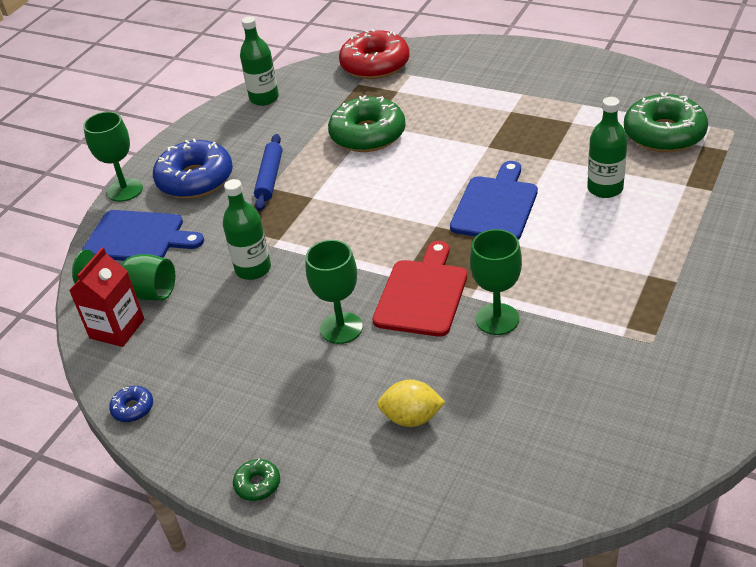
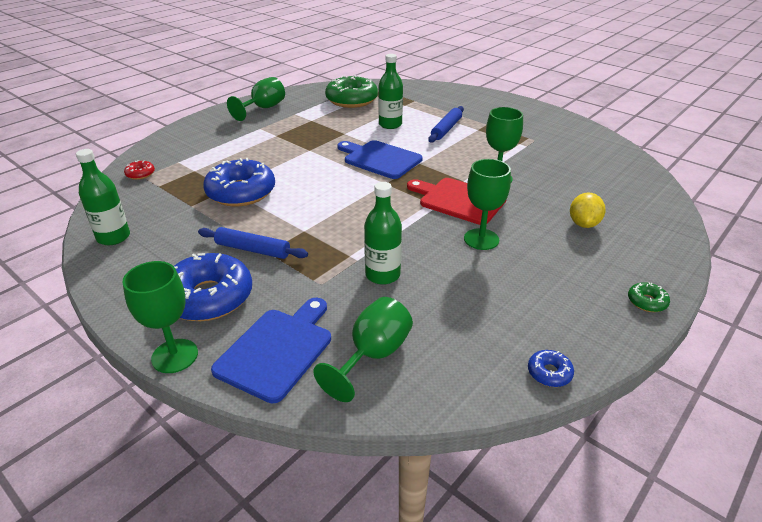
camera: 80 degrees left, 5 degrees down
(117, 329) = (425, 378): red carton -> none
(368, 135) = (241, 192): green donut -> blue donut
(375, 65) = (140, 174): red donut -> red donut, size x0.43
(580, 76) = (263, 108): none -> green goblet
(626, 243) = (446, 129): none -> blue rolling pin

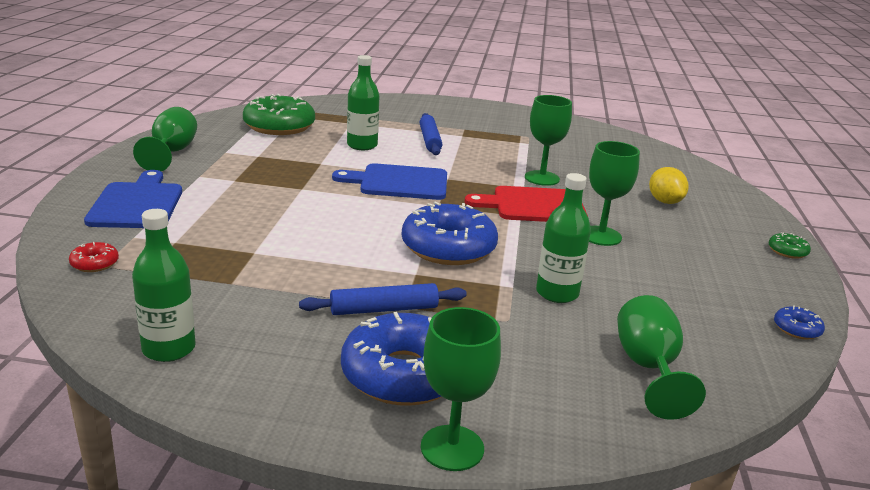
camera: 35 degrees left, 10 degrees down
(241, 192) = (279, 252): blue donut -> blue donut (448, 247)
(277, 350) = (554, 398): blue cutting board -> blue cutting board (137, 204)

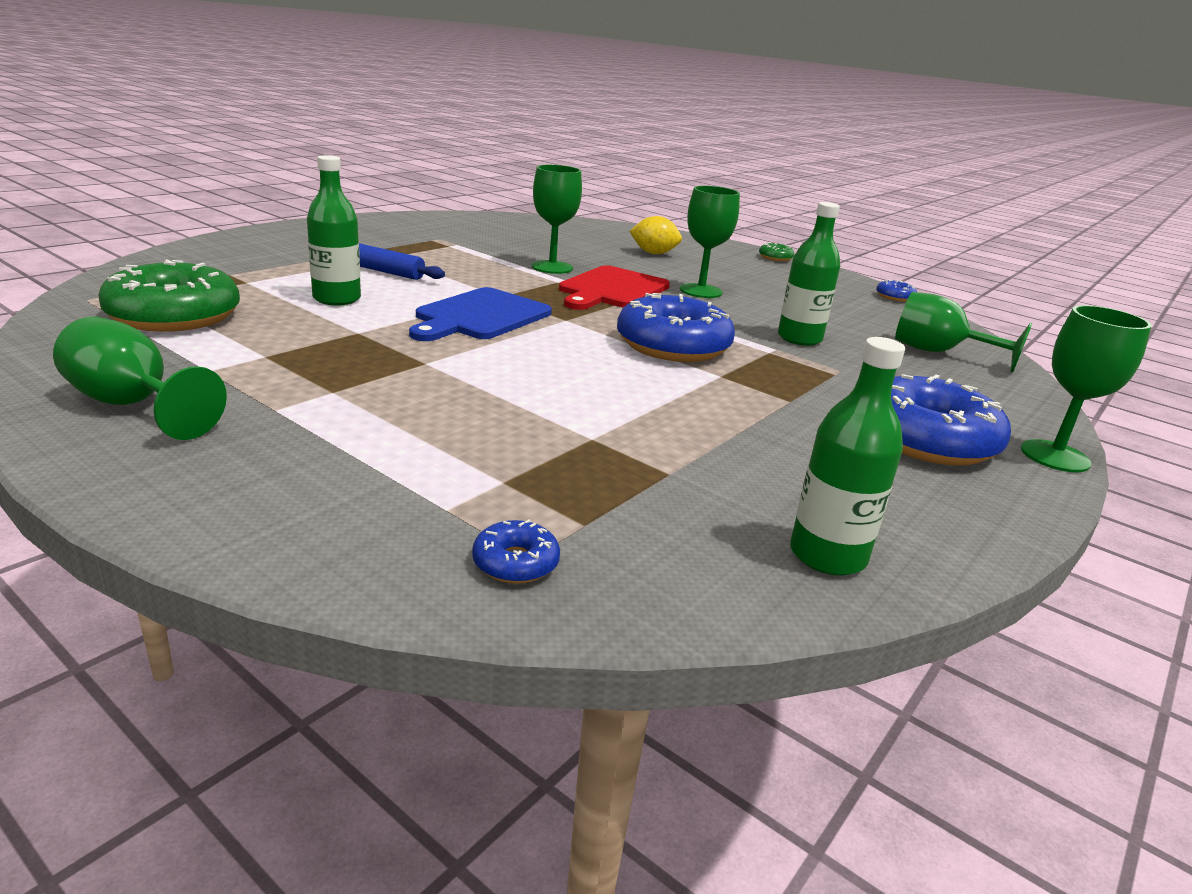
camera: 60 degrees left, 0 degrees up
(94, 263) = (515, 563): red donut -> blue donut
(137, 204) = (316, 479): blue cutting board -> none
(384, 309) = (790, 411): blue rolling pin -> none

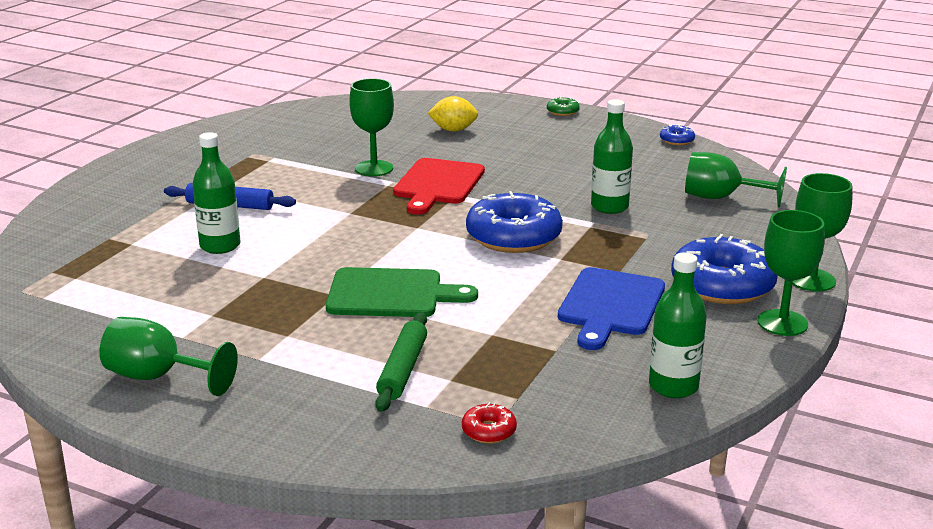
camera: 10 degrees left, 0 degrees up
(174, 316) = (108, 292): green donut -> none
(447, 457) = (403, 370): none -> green rolling pin
(480, 316) = (347, 239): blue cutting board -> blue cutting board (610, 305)
(492, 373) = (391, 294): none -> green cutting board
(515, 563) = (489, 431): blue donut -> red donut
(701, 291) = (512, 169): green goblet -> green goblet (782, 323)

